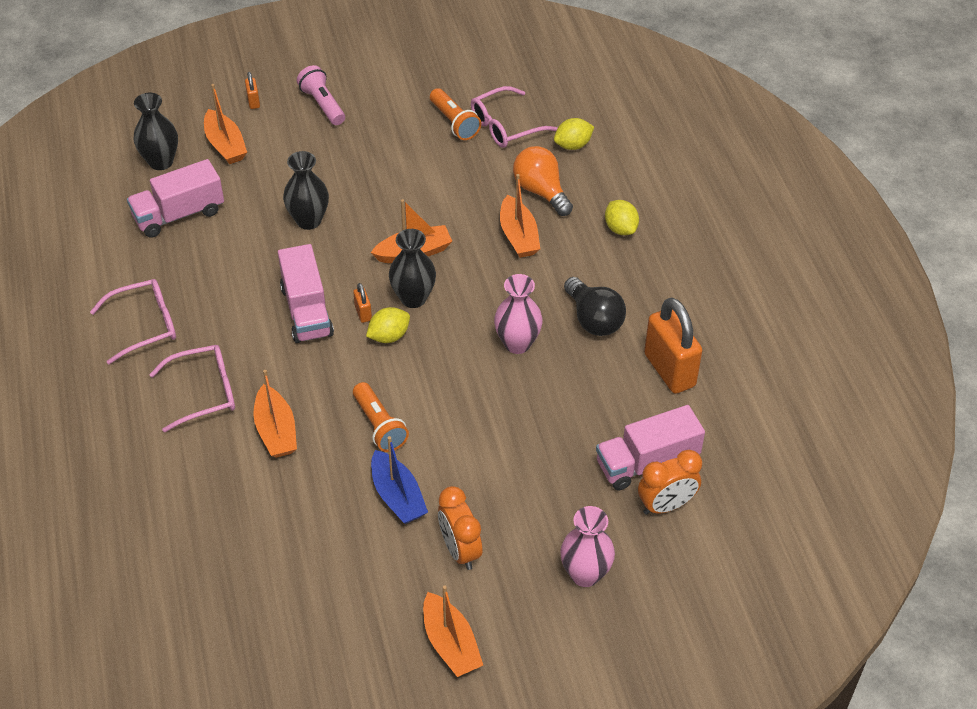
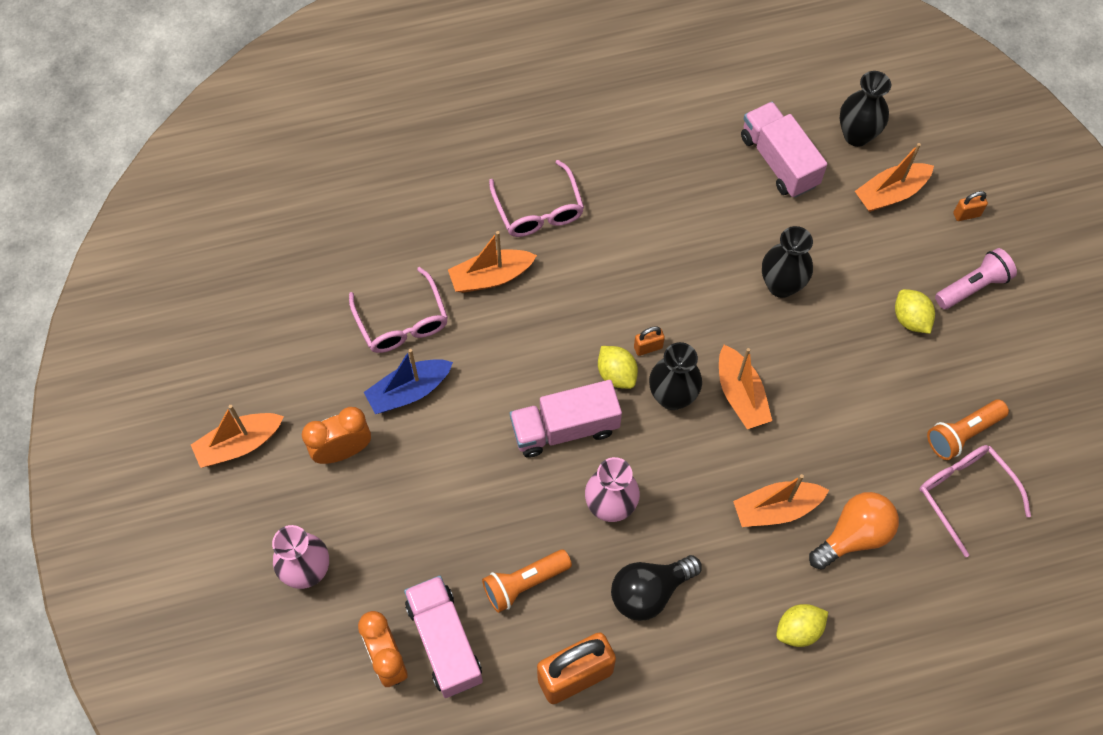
camera: 90 degrees right, 15 degrees up
(144, 325) = (623, 149): pink glasses -> pink glasses (402, 321)
(306, 311) = (648, 293): pink truck -> pink truck (565, 428)
(379, 425) = (497, 370): orange flashlight -> orange flashlight (524, 583)
(573, 145) = (941, 576): yellow lemon -> yellow lemon (910, 319)

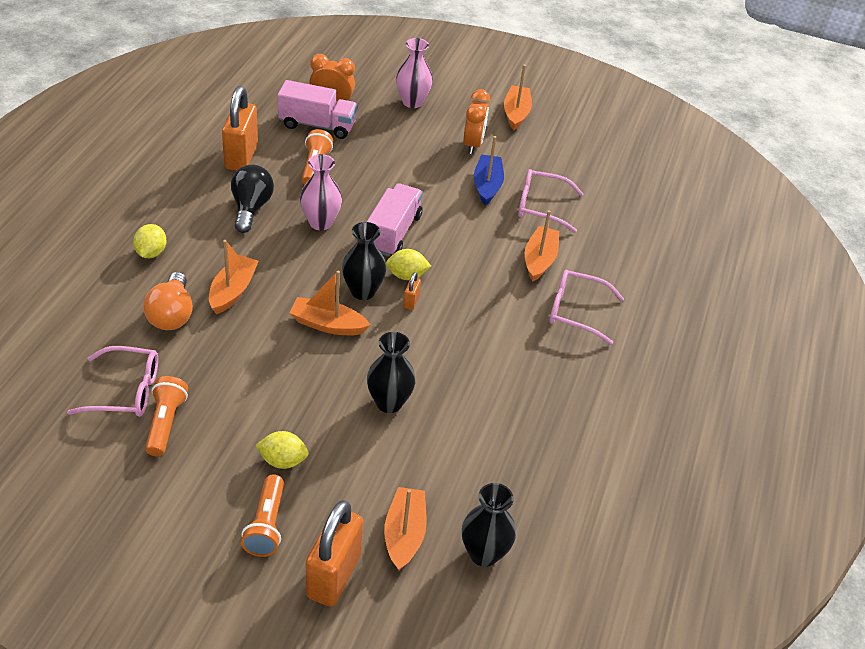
camera: 120 degrees right, 20 degrees down
(779, 161) = (503, 478): pink truck -> none
(966, 214) = (333, 576): orange padlock -> orange padlock, size x2.36
(972, 286) = (266, 525): pink flashlight -> orange flashlight

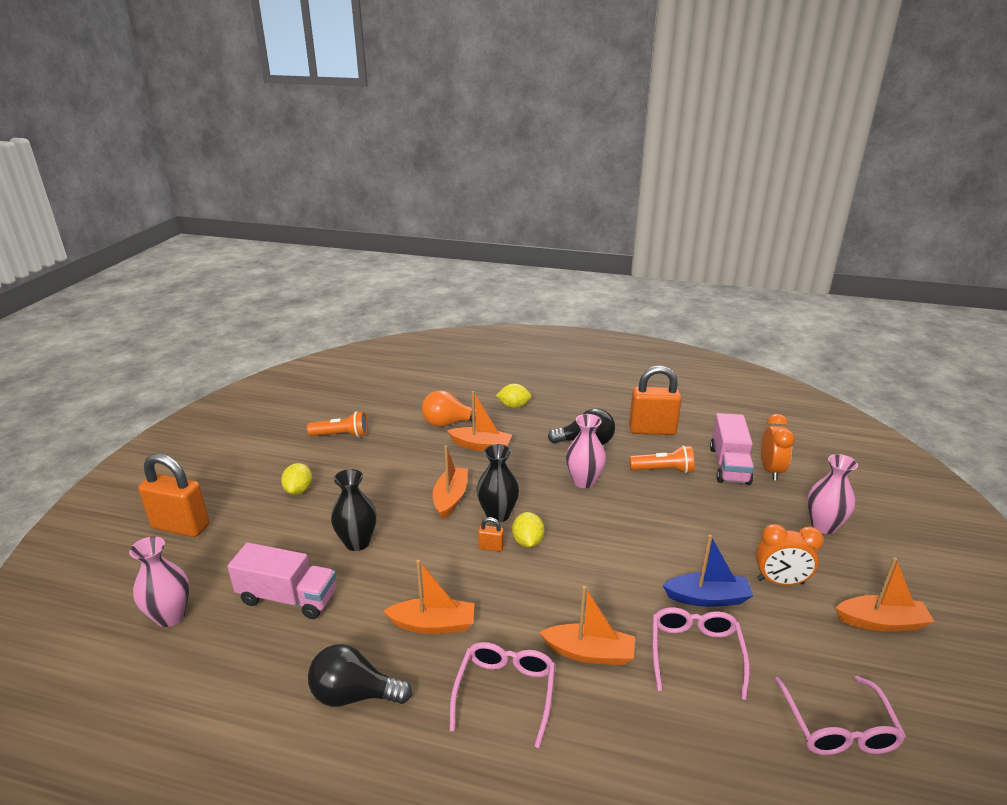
camera: 90 degrees right, 15 degrees down
(125, 391) = (372, 416): pink glasses -> pink glasses (837, 727)
(266, 525) = (238, 489): orange flashlight -> none
(393, 233) = (589, 528): pink truck -> pink truck (288, 598)
(404, 534) = (208, 562): orange boat -> orange boat (433, 624)
(484, 554) = (170, 616): black vase -> pink vase
(579, 401) = (354, 695): none -> black light bulb

